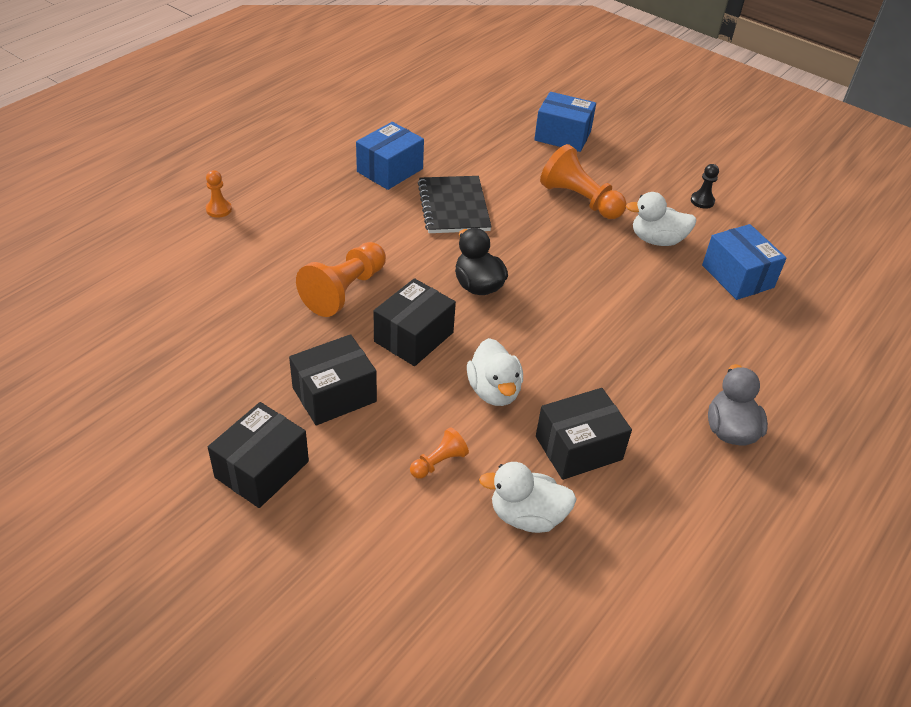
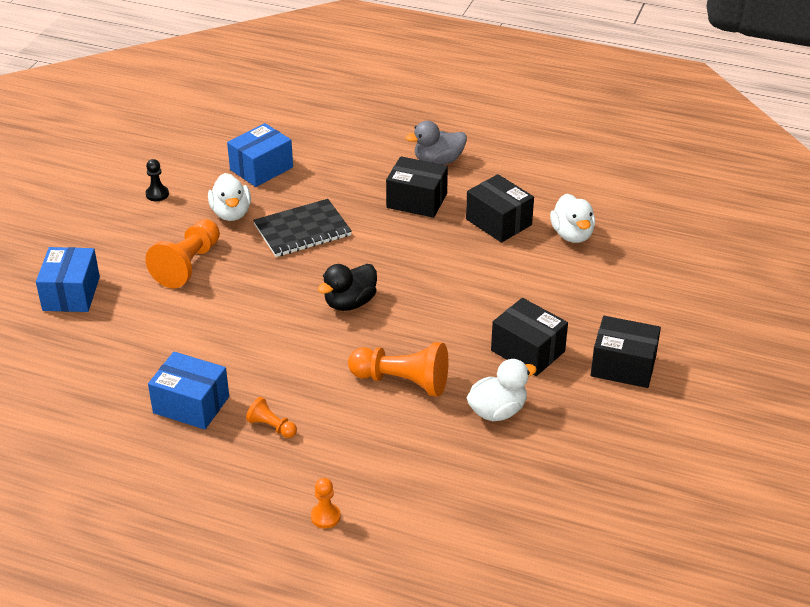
camera: 105 degrees left, 5 degrees down
(413, 337) = (436, 325): black box -> black box (416, 201)
(439, 462) = (555, 282): orange pawn -> orange pawn (271, 427)
(453, 206) = (237, 343): black notebook -> black notebook (302, 230)
(494, 391) = (469, 270): white duck -> white duck (497, 411)

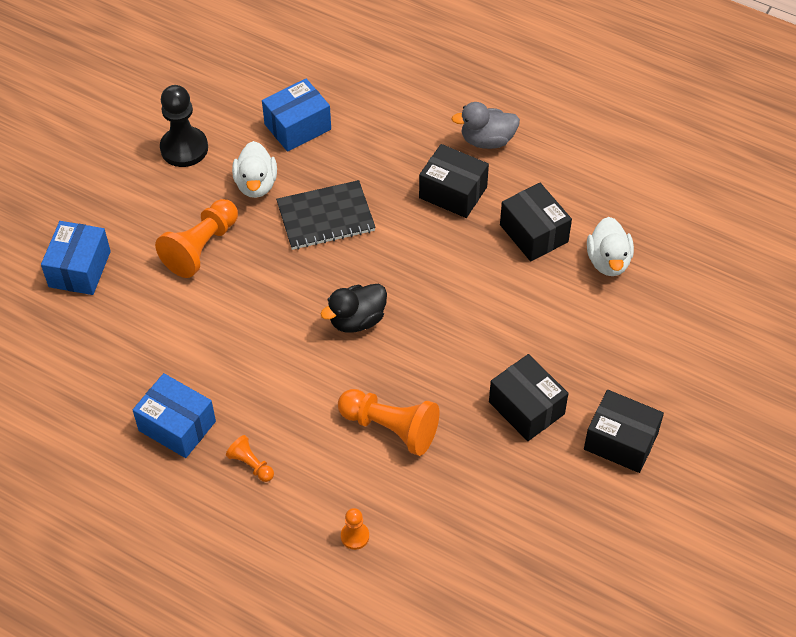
camera: 10 degrees right, 15 degrees up
(157, 194) = (184, 148): black pawn -> black pawn, size x1.97
(325, 517) = (284, 580): orange pawn -> orange pawn (355, 536)
(497, 411) = (479, 479): white duck -> none

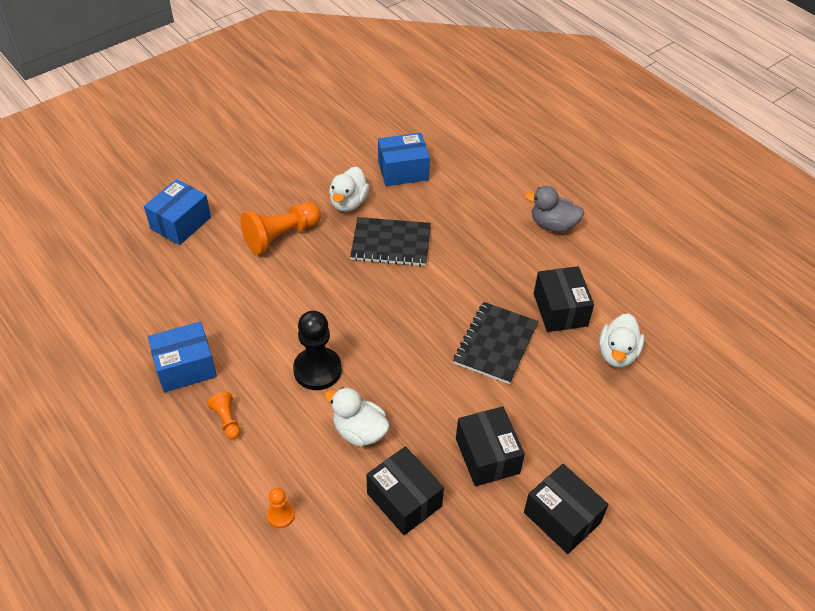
camera: 20 degrees right, 5 degrees down
(177, 426) = (185, 367): blue box -> blue box turned 75 degrees counterclockwise
(184, 148) = (307, 161): black pawn -> black pawn (317, 370)
(357, 320) = (375, 331): black duck -> none
(391, 428) = (359, 431): orange pawn -> white duck
(453, 192) = (505, 256): black box -> black box (404, 500)
(485, 291) = (495, 344): none -> black notebook

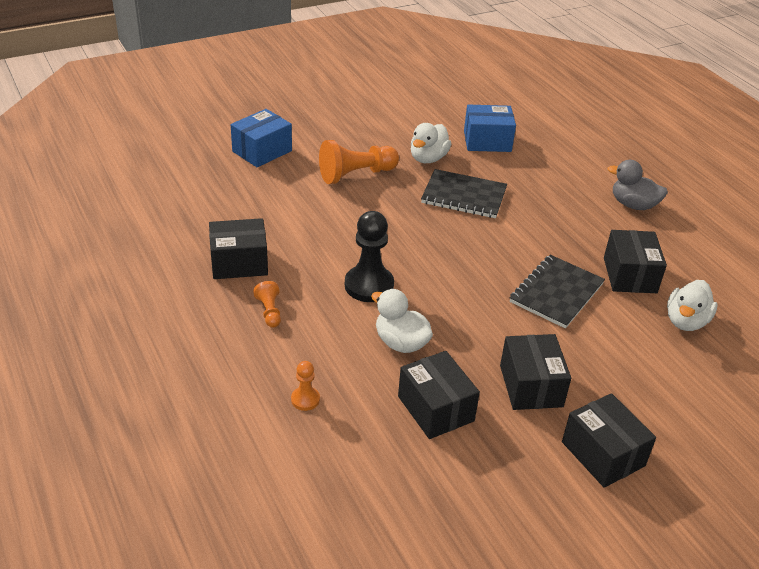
camera: 10 degrees right, 10 degrees down
(185, 367) = (239, 263): blue box -> black box

